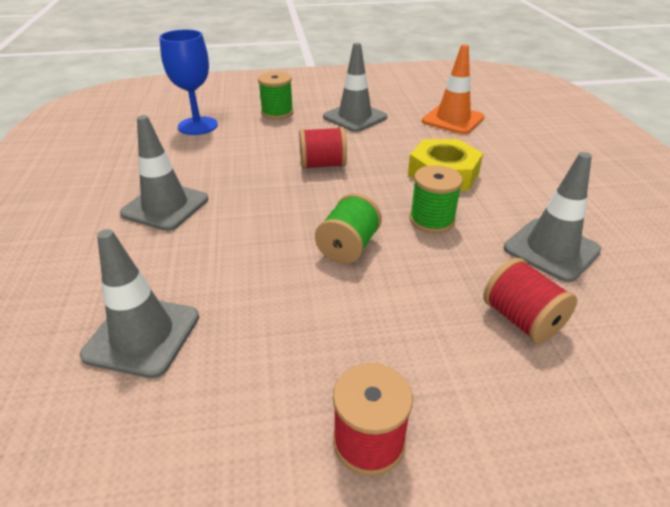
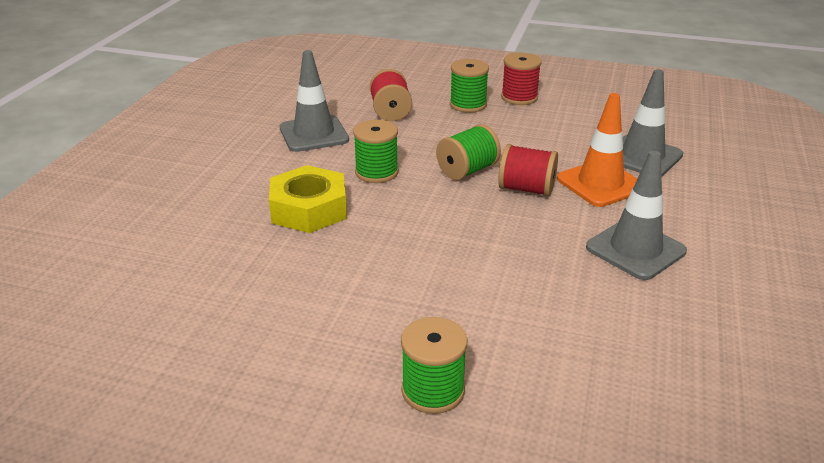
camera: 155 degrees left, 5 degrees down
(197, 126) = (589, 395): blue goblet -> none
(323, 165) = (431, 256): red spool -> red spool (526, 189)
(355, 117) = (313, 334): grey traffic cone -> none
(436, 381) = (468, 105): none -> green spool
(453, 120) = (180, 283): orange traffic cone -> orange traffic cone (600, 184)

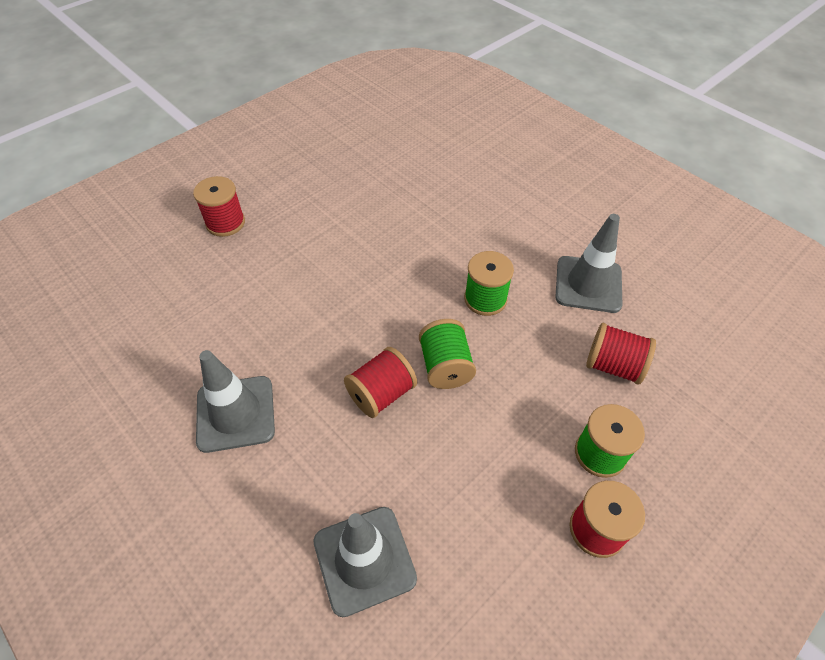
camera: 120 degrees right, 20 degrees up
(309, 209) = (454, 237): yellow nut -> none
(433, 390) = (225, 223): green spool -> red spool
(600, 184) = (344, 466): orange traffic cone -> none

